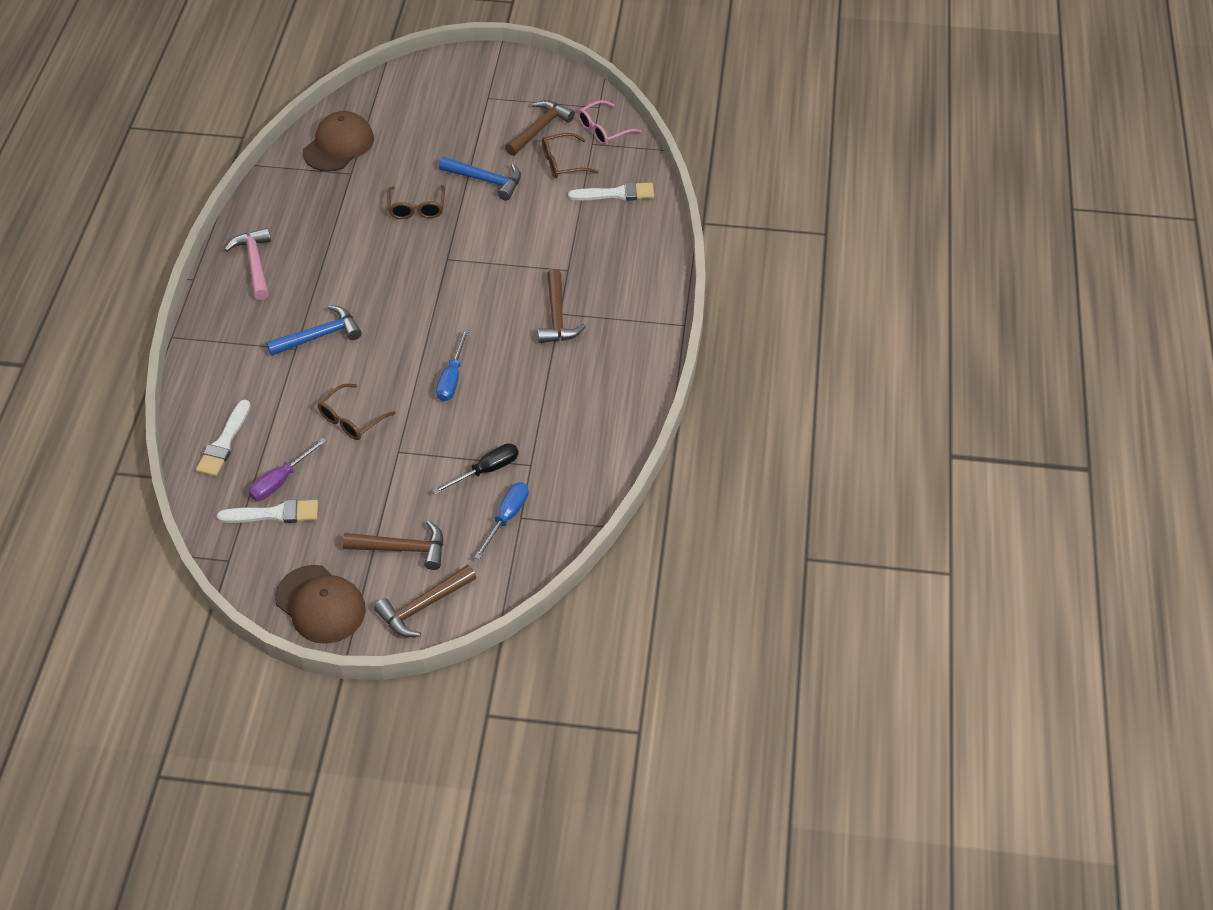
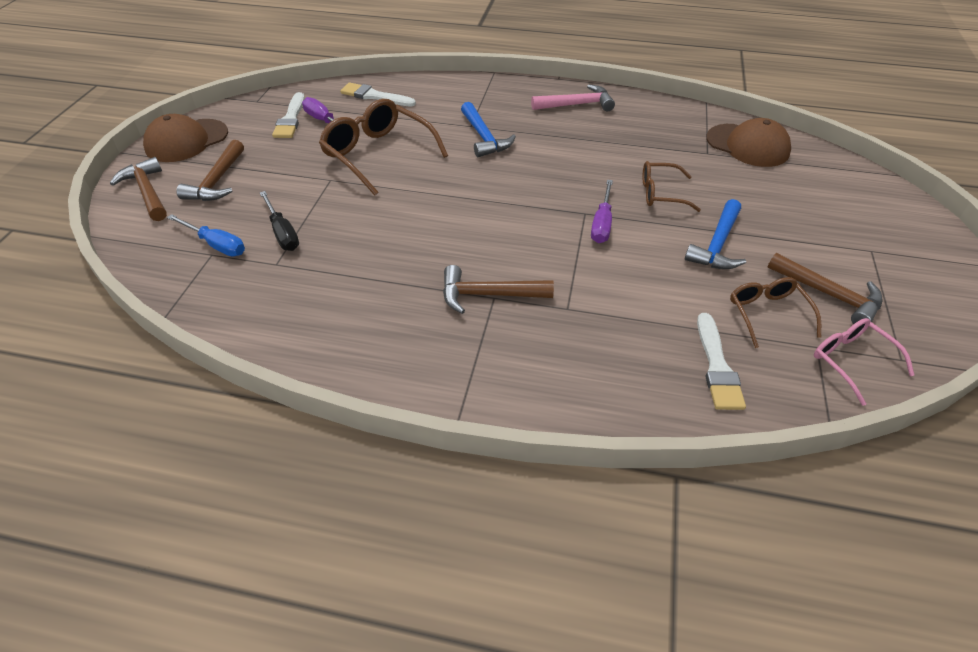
camera: 95 degrees right, 5 degrees down
(351, 419) = (378, 154): brown glasses -> brown glasses, size x1.73
(452, 378) = (412, 213): blue screwdriver -> none
(462, 248) = (602, 223): none -> purple screwdriver

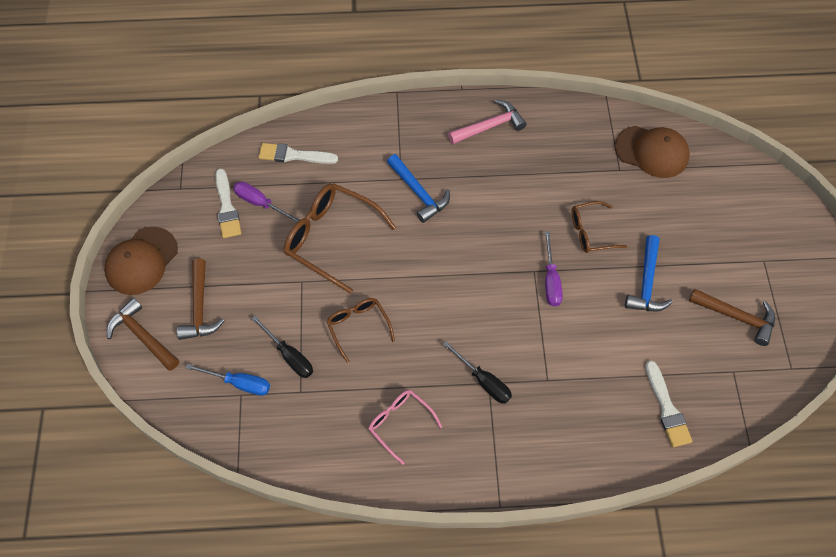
camera: 15 degrees left, 15 degrees up
(488, 294) = (483, 381): brown hammer -> black screwdriver
(767, 314) = (695, 348): brown glasses -> brown glasses (358, 327)
(851, 361) = (758, 379): pink glasses -> pink glasses (400, 423)

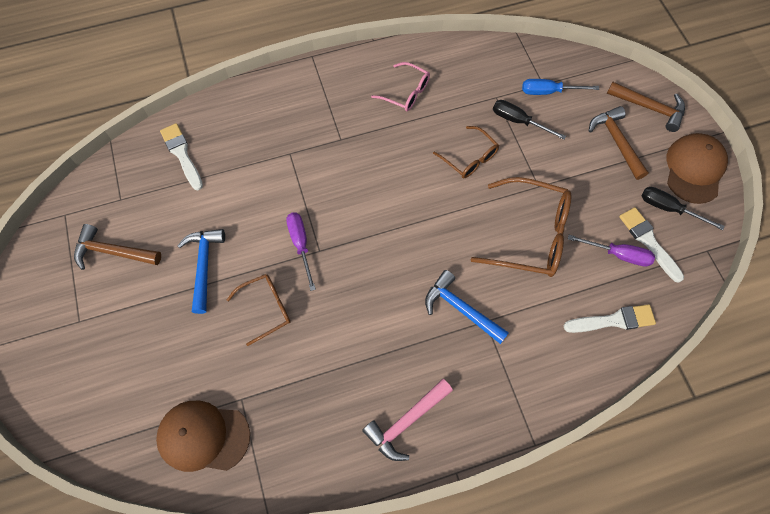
camera: 165 degrees right, 5 degrees up
(483, 381) = (345, 139): black screwdriver -> black screwdriver (668, 208)

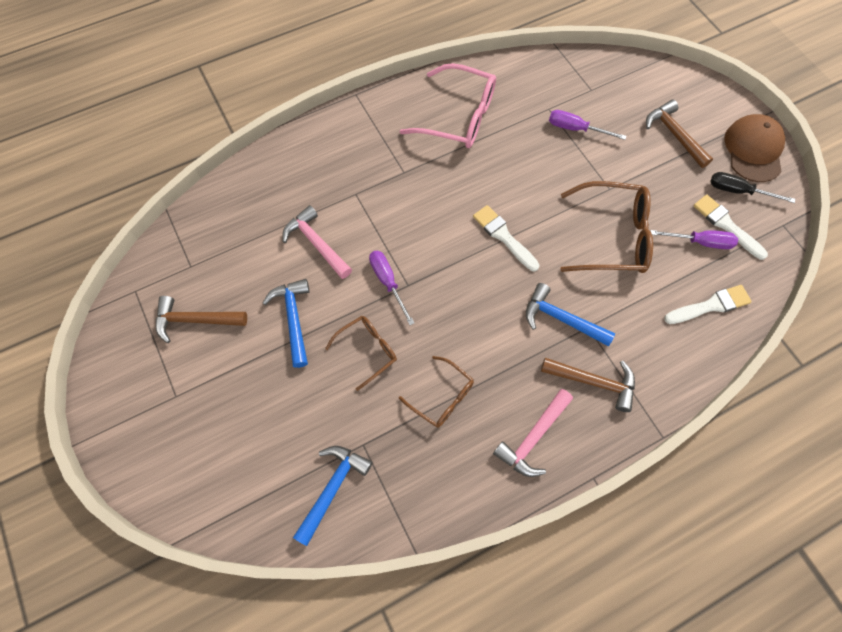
camera: 10 degrees left, 0 degrees up
(182, 154) = (244, 211): white brush -> white brush (503, 236)
(203, 436) = (333, 488): brown cap -> blue hammer
(242, 196) = (316, 243): none -> pink hammer
(406, 93) = (459, 117): pink glasses -> pink glasses, size x1.73
(469, 158) = (536, 172): brown glasses -> brown glasses (442, 397)
(518, 121) = (575, 129): black screwdriver -> purple screwdriver
(549, 92) = (598, 96): blue screwdriver -> none
(649, 108) = (698, 98): brown hammer -> brown hammer (593, 382)

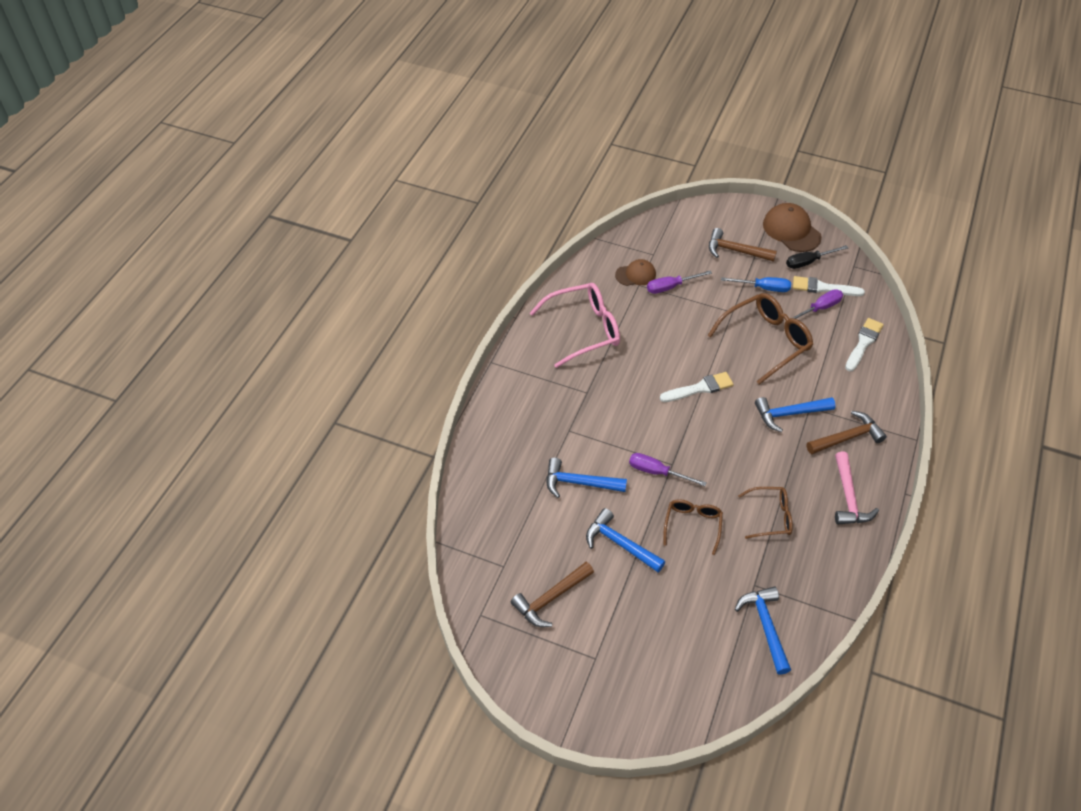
camera: 40 degrees left, 15 degrees down
(316, 243) = (579, 483): pink hammer -> blue hammer
(503, 236) = (699, 388): white brush -> white brush turned 150 degrees clockwise
(555, 98) = (635, 275): none -> brown cap
(664, 186) = (763, 288): none -> blue screwdriver

